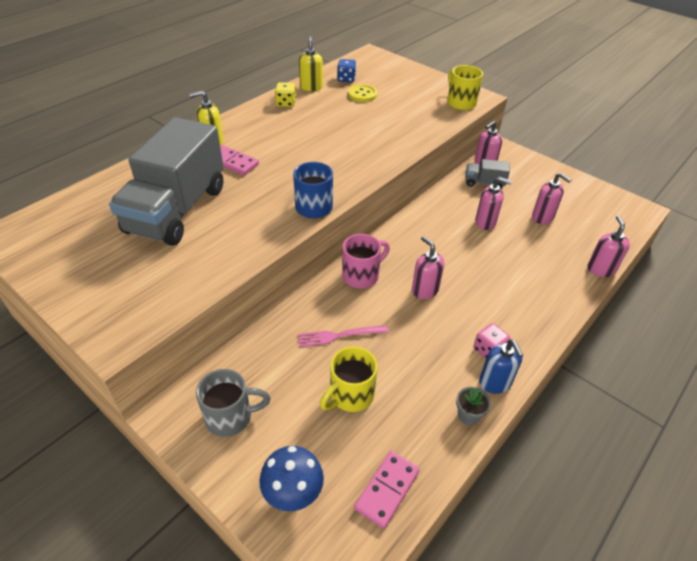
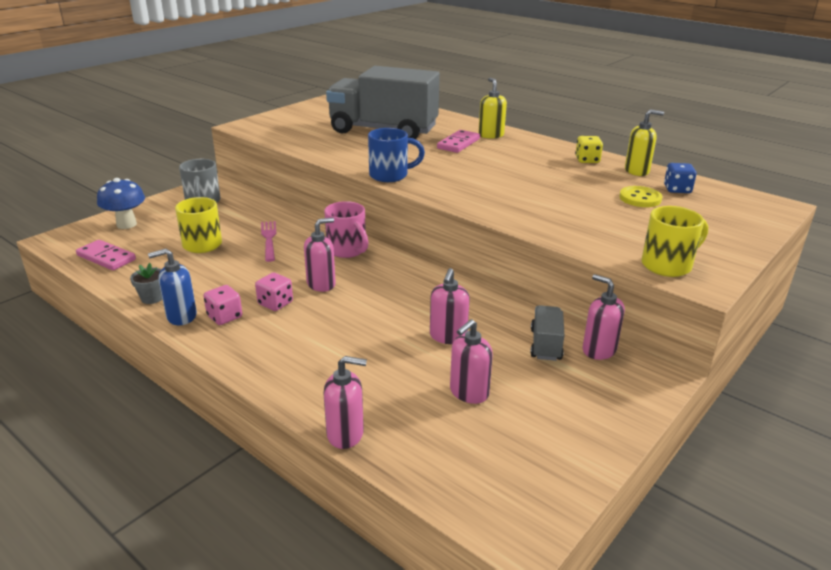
camera: 90 degrees right, 15 degrees down
(461, 318) = (275, 303): none -> pink dice

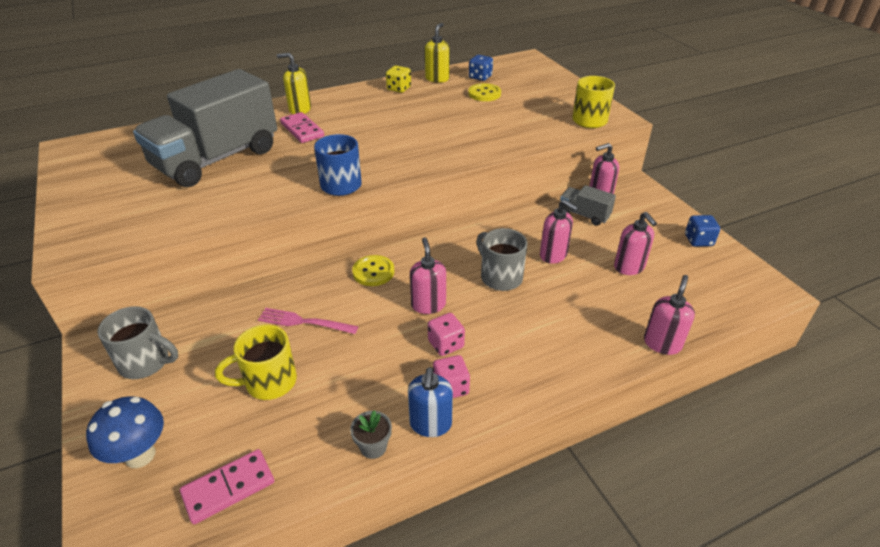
camera: 65 degrees left, 10 degrees up
(347, 250) = (373, 272): pink mug -> yellow button
(386, 312) = (500, 277): none -> grey mug
(580, 447) = (698, 240): none -> blue dice

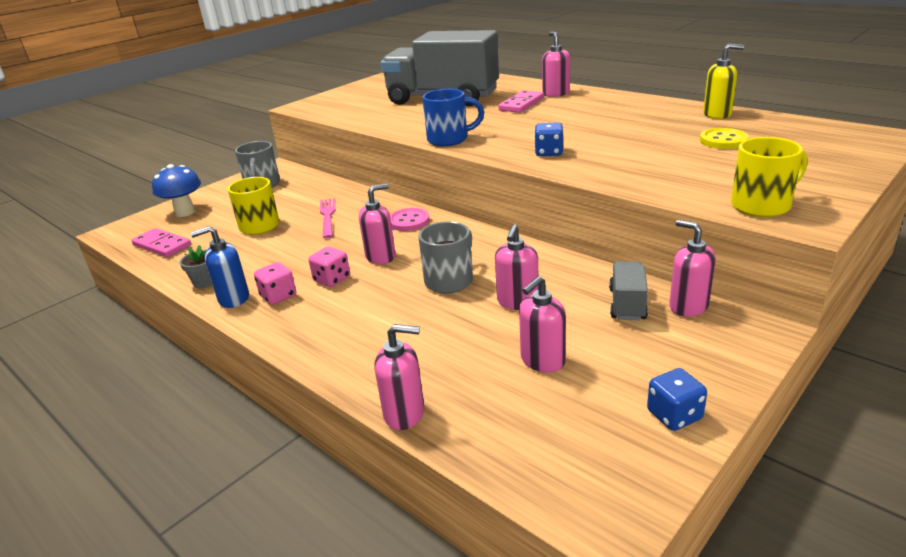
camera: 70 degrees right, 10 degrees down
(299, 109) = (556, 93): yellow soap dispenser -> pink soap dispenser
(373, 272) = (409, 221): yellow button -> pink button
(399, 88) = (661, 108): yellow dice -> none
(480, 77) = (764, 128): blue dice -> blue dice (549, 152)

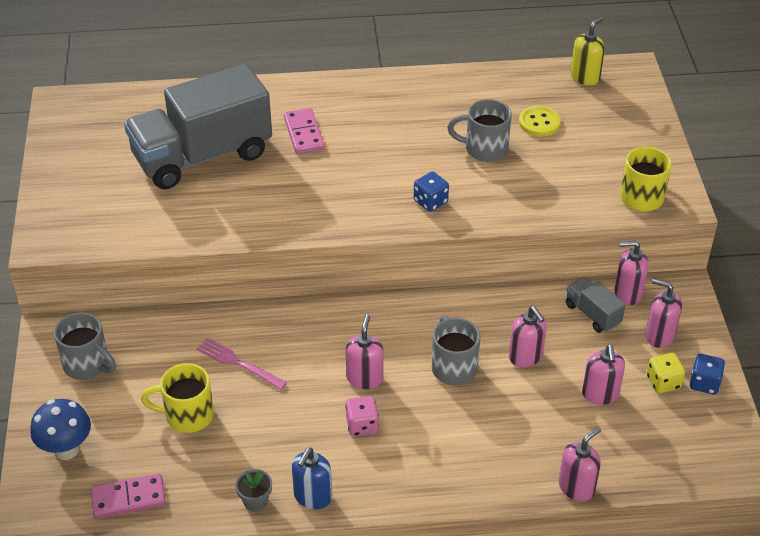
camera: 50 degrees left, 15 degrees up
(278, 296) = (346, 469): pink dice -> none
(409, 221) = (326, 325): pink button -> none
(449, 139) = (316, 223): blue mug -> none
(556, 93) = (312, 99): pink soap dispenser -> pink soap dispenser (659, 335)
(624, 388) = (663, 382): none -> yellow dice
(645, 141) = (484, 149): none -> grey mug
(717, 114) = (495, 82): yellow soap dispenser -> yellow soap dispenser (585, 77)

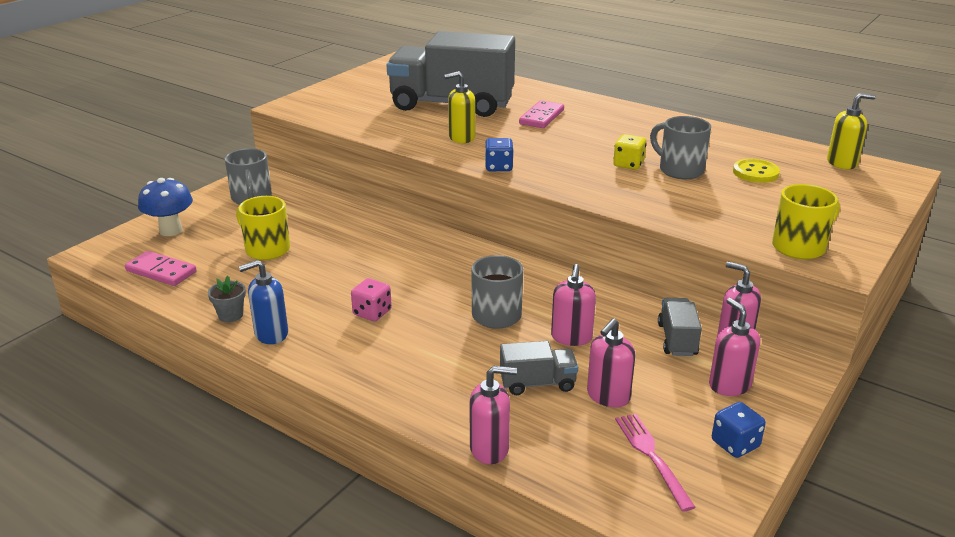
camera: 40 degrees right, 15 degrees down
(237, 363) = (342, 239): pink fork -> pink fork (651, 456)
(269, 200) = (461, 138): none -> yellow soap dispenser
(364, 378) = (417, 288): pink soap dispenser -> none
(430, 201) = (586, 180): blue dice -> blue dice (498, 167)
(547, 413) = (537, 383): none -> grey truck
(663, 382) = (688, 420): yellow dice -> yellow dice (628, 164)

